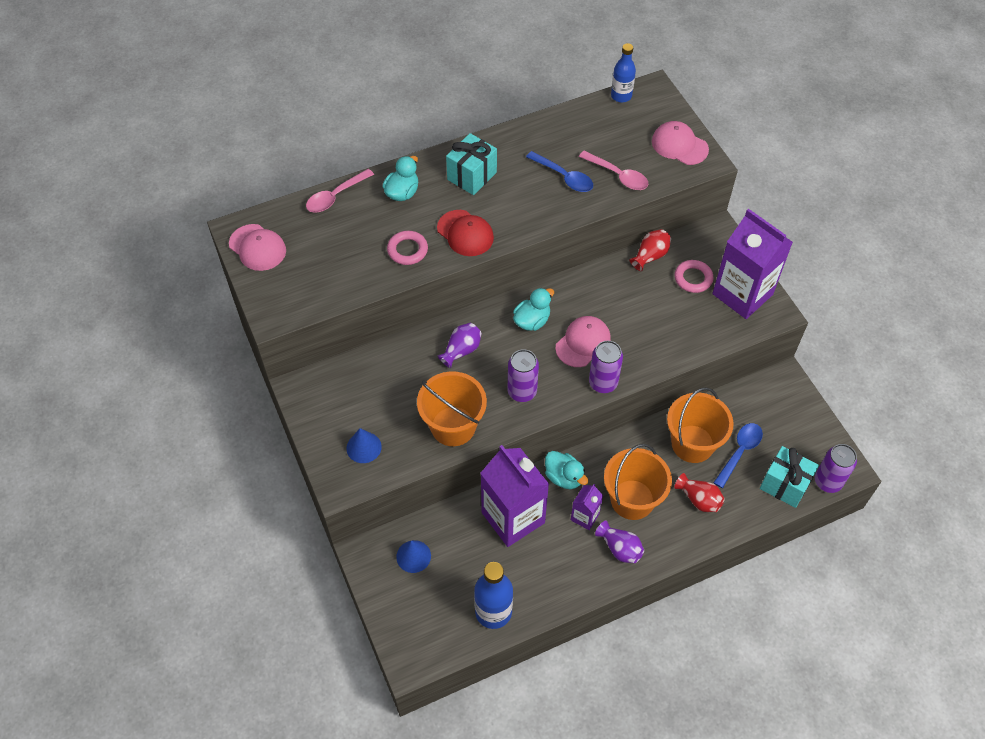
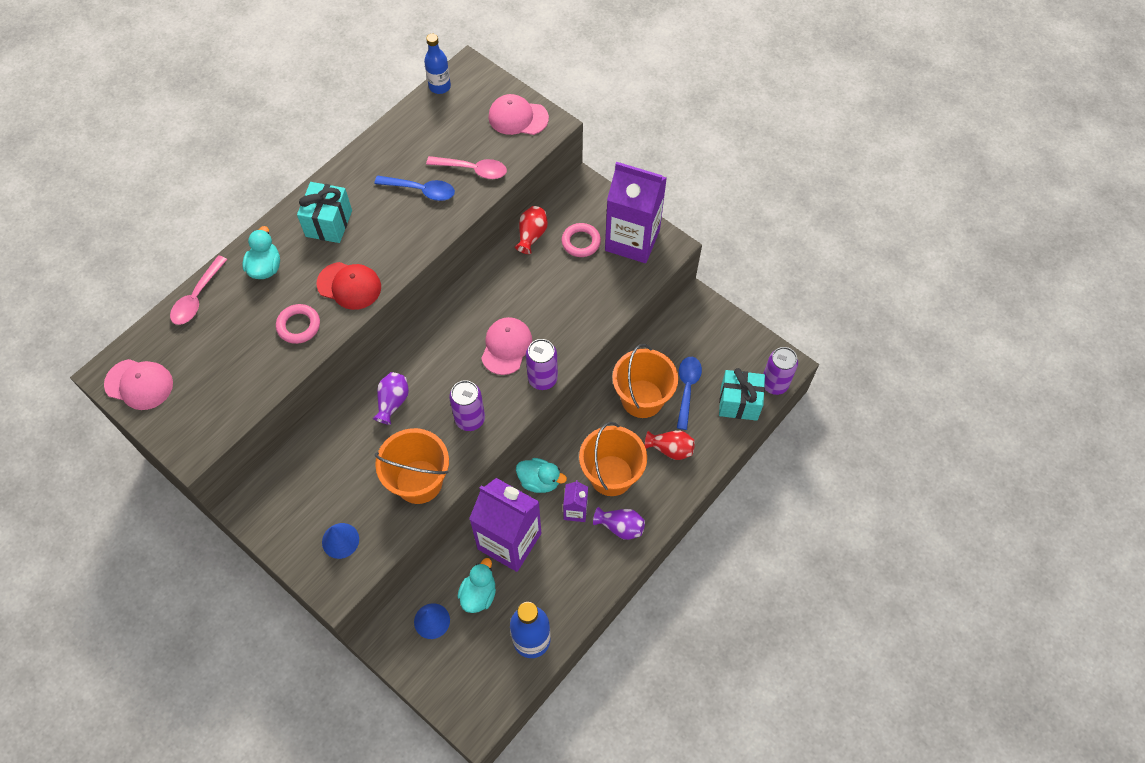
camera: 25 degrees left, 5 degrees up
(532, 321) = (448, 344): turquoise duck -> turquoise duck (478, 594)

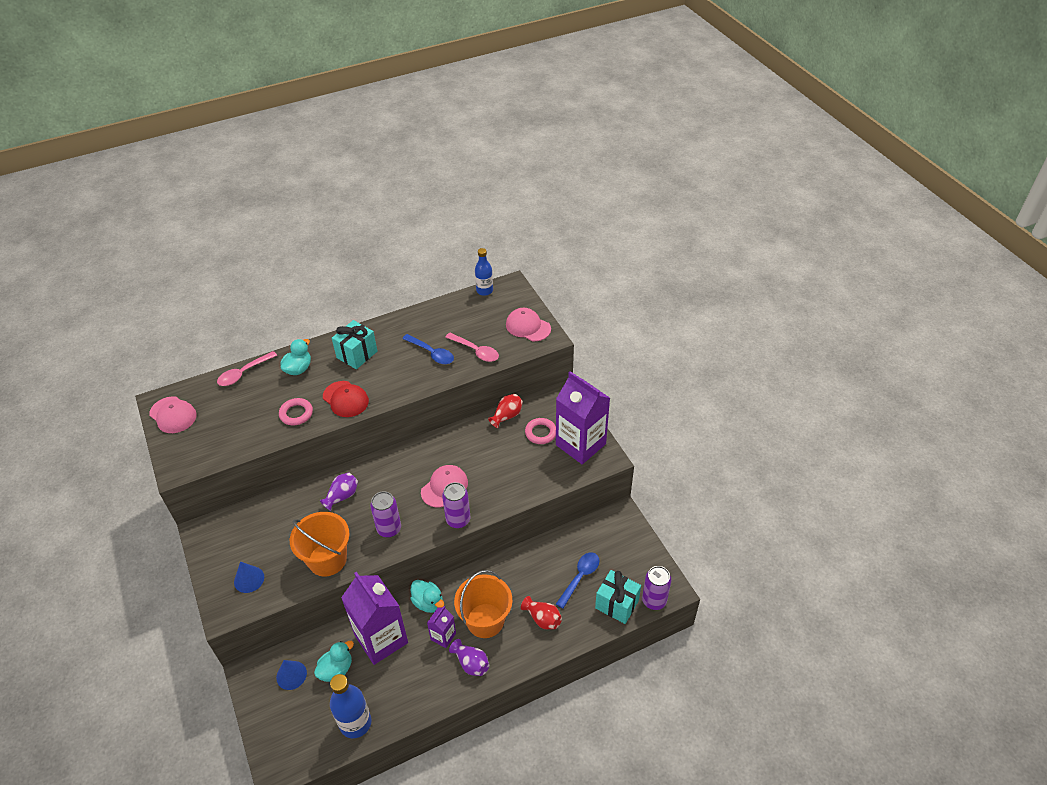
camera: 25 degrees right, 15 degrees down
(642, 398) = (540, 571): orange bucket -> none

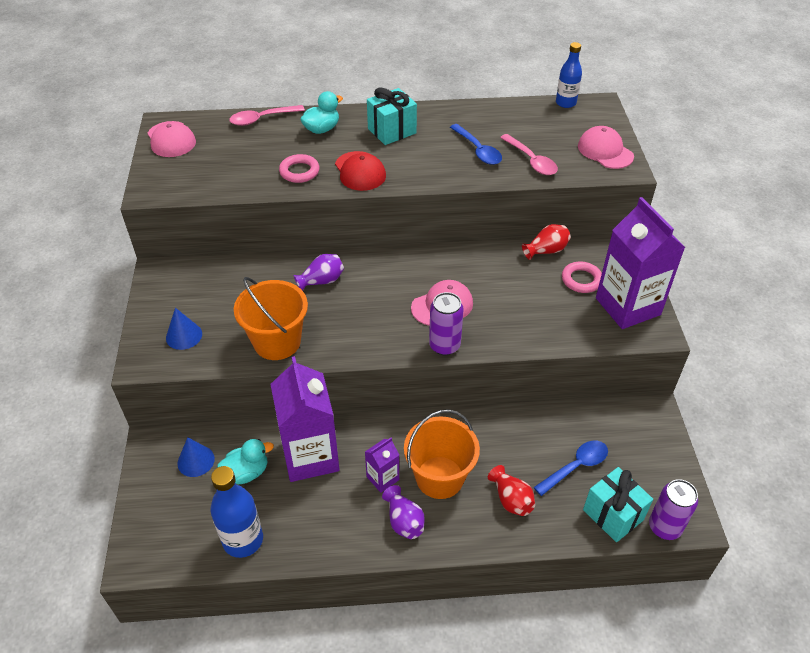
camera: 20 degrees right, 0 degrees up
(389, 529) = (360, 331): purple can -> none
(428, 603) = (380, 434): turquoise duck -> none

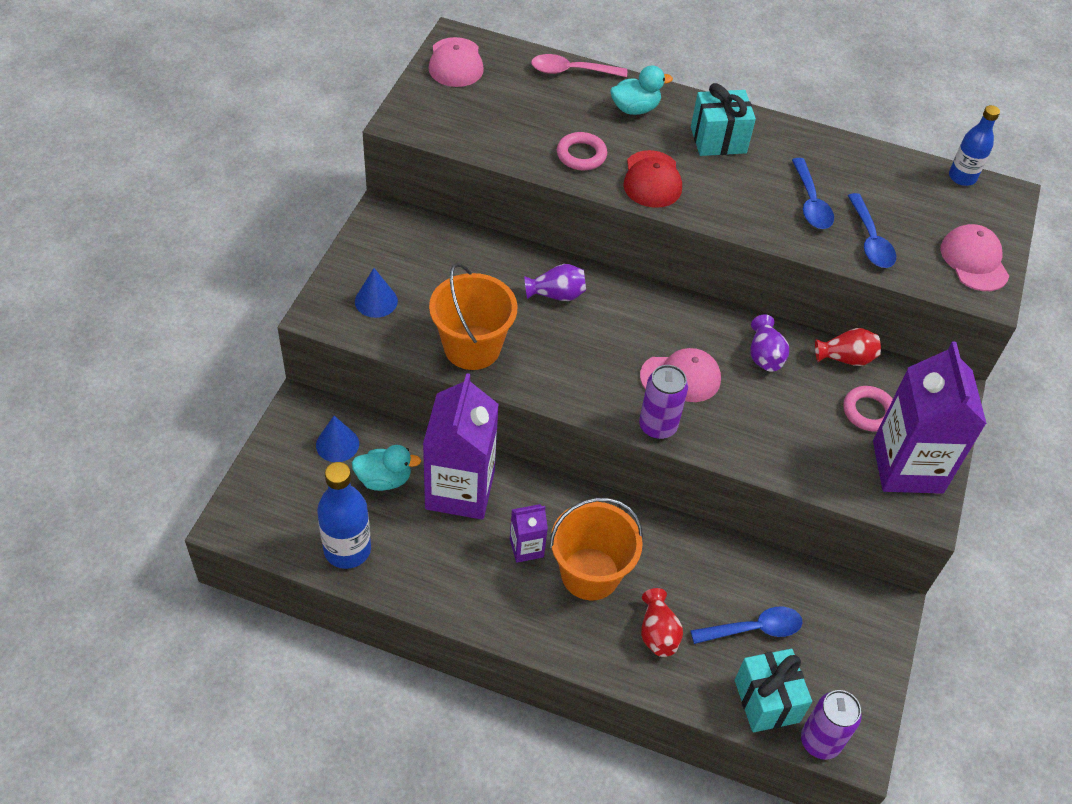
camera: 20 degrees right, 5 degrees up
(404, 521) = (526, 604): purple vase -> purple vase (764, 355)
(531, 161) = (870, 240): pink spoon -> blue spoon

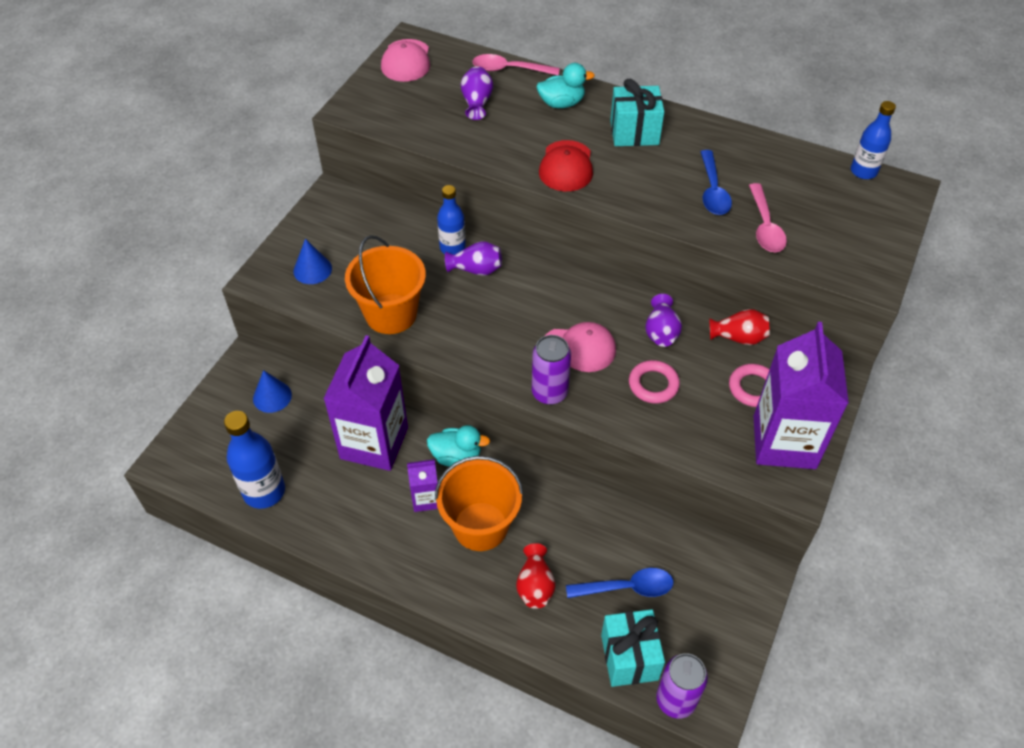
camera: 10 degrees right, 0 degrees up
(384, 479) = (308, 430): turquoise duck -> turquoise duck (456, 456)
(527, 271) = (452, 248): none -> blue bottle
(543, 110) = (477, 103): none -> purple vase
(581, 155) = (504, 143): pink ring -> pink ring (653, 384)
(870, 240) = (765, 226): blue spoon -> pink spoon
(974, 260) = (864, 249): pink cap -> none

